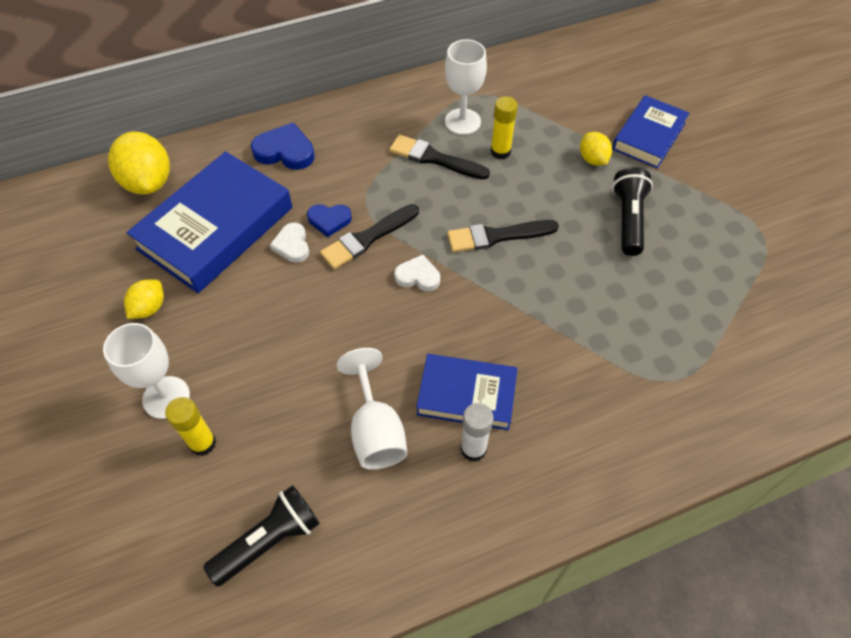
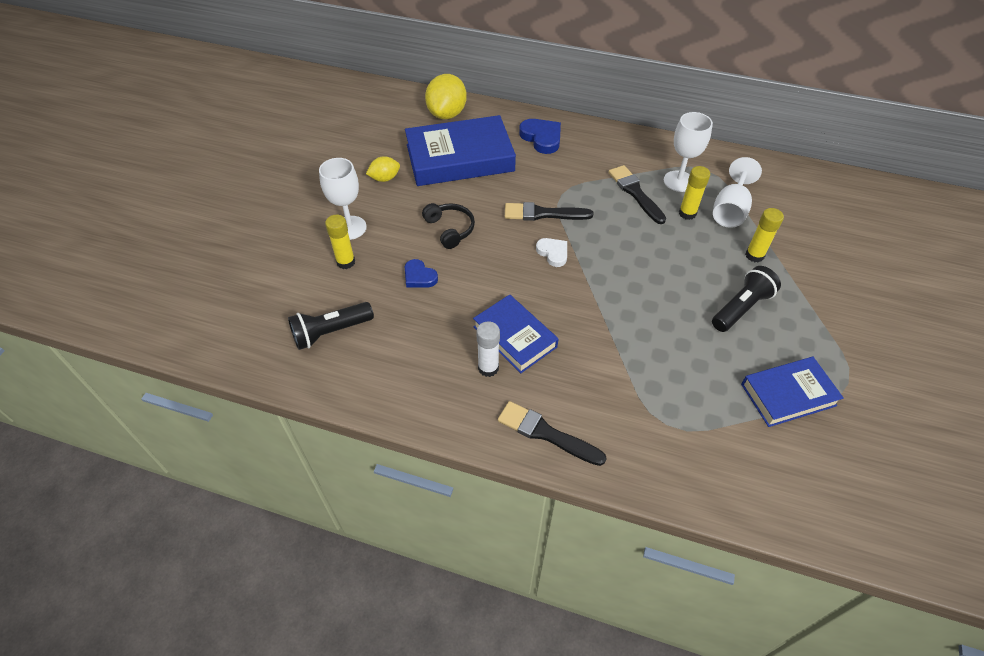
camera: 40 degrees right, 5 degrees down
(269, 540) = (331, 332): black flashlight -> black flashlight turned 150 degrees clockwise
(286, 320) = (450, 229): none -> black headphones
(292, 245) = (494, 191): white heart -> none
(329, 220) = (530, 190): blue heart -> blue heart (419, 276)
(376, 430) = (441, 318): white goblet -> white goblet (730, 210)
(497, 236) = (630, 261): black brush -> black brush (546, 433)
(593, 159) = (754, 255): yellow lemon -> yellow glue stick
(649, 136) = (818, 265): blue book -> blue book (788, 395)

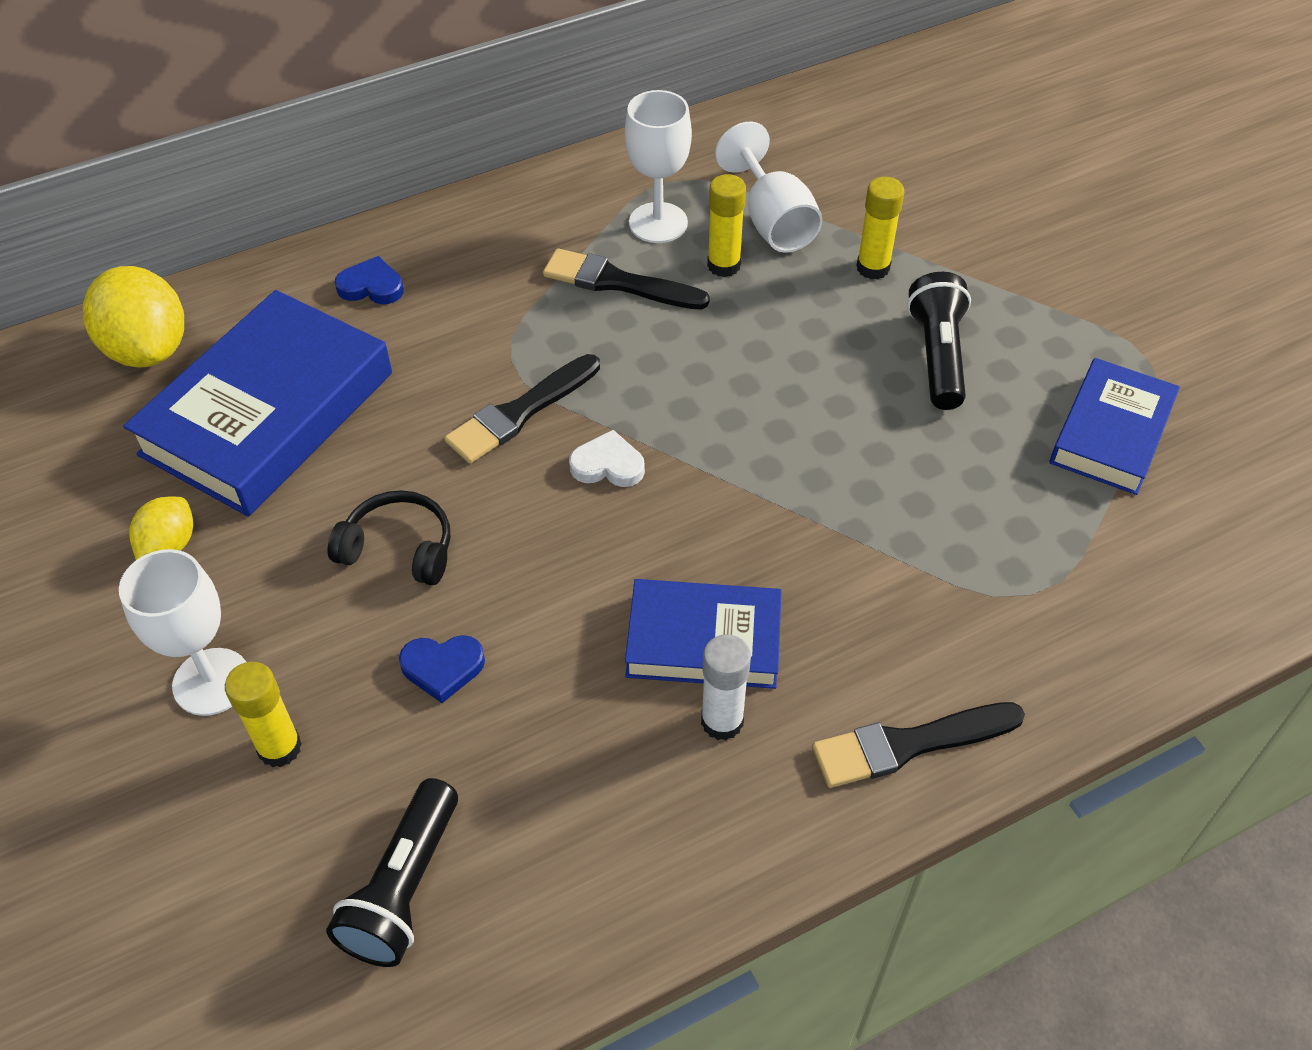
camera: 45 degrees left, 0 degrees up
(541, 138) = (371, 286): blue heart -> blue heart, size x0.65

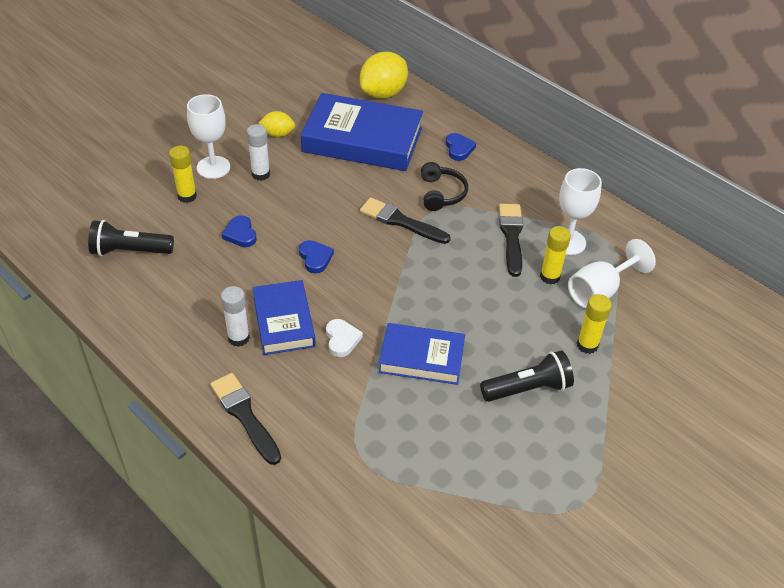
camera: 70 degrees right, 5 degrees down
(280, 599) = (261, 174): none -> white glue stick
(399, 548) = (301, 202): black headphones -> black headphones (441, 193)
(561, 558) = (315, 258): none -> blue heart
(608, 465) = (380, 261): white heart -> white heart (342, 339)
(1111, 433) = (505, 488): blue book -> blue book (421, 358)

